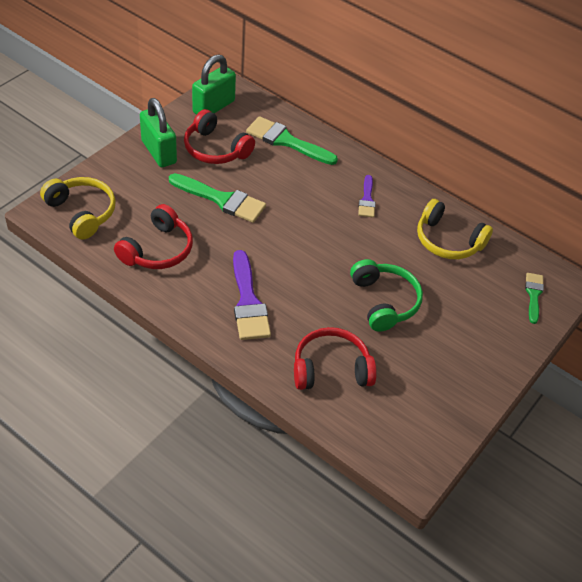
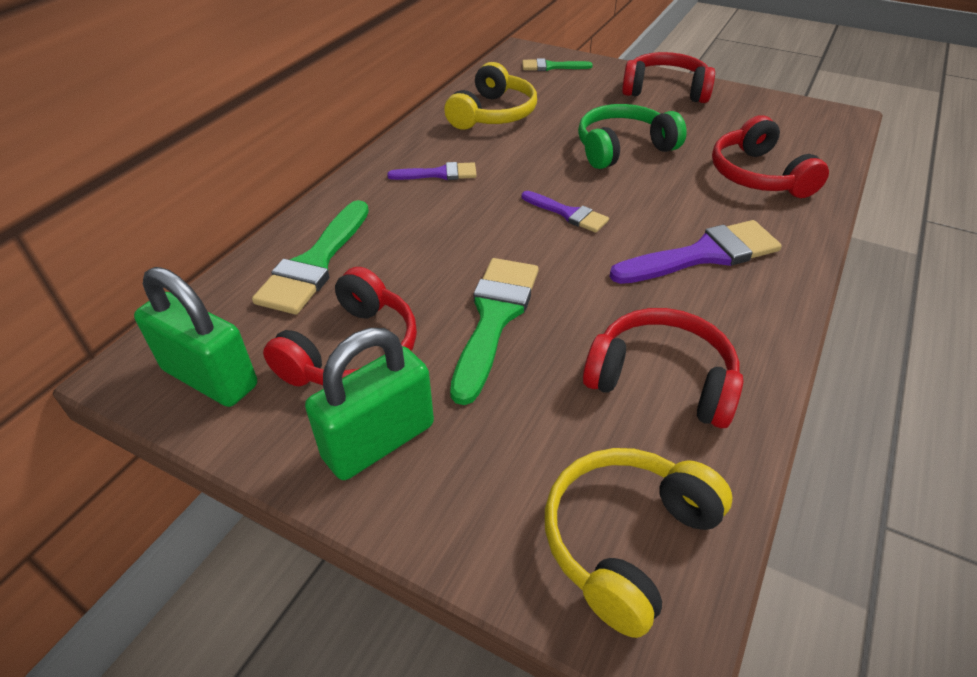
camera: 95 degrees left, 5 degrees down
(307, 250) = (568, 213): none -> purple brush
(480, 361) = (665, 90): none -> red headphones

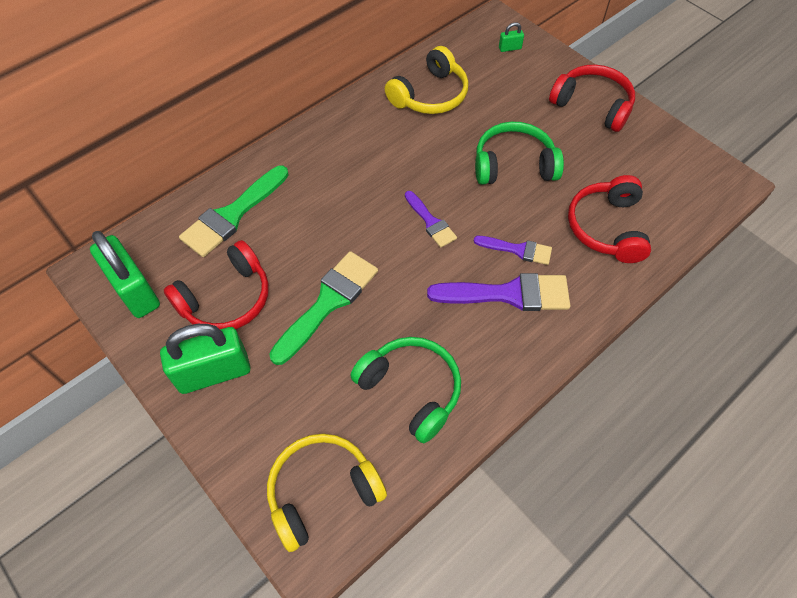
camera: 20 degrees right, 15 degrees up
(439, 174) = (355, 152): purple brush -> purple brush (517, 250)
(551, 67) = (510, 48): green brush -> green padlock
(661, 379) = (411, 390): red headphones -> green headphones

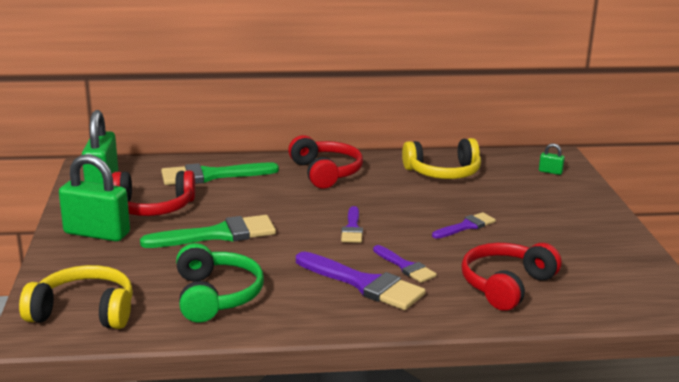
camera: 35 degrees right, 35 degrees down
(513, 165) = (466, 226): green headphones -> purple brush
(592, 105) = (589, 221): red headphones -> red headphones (325, 172)

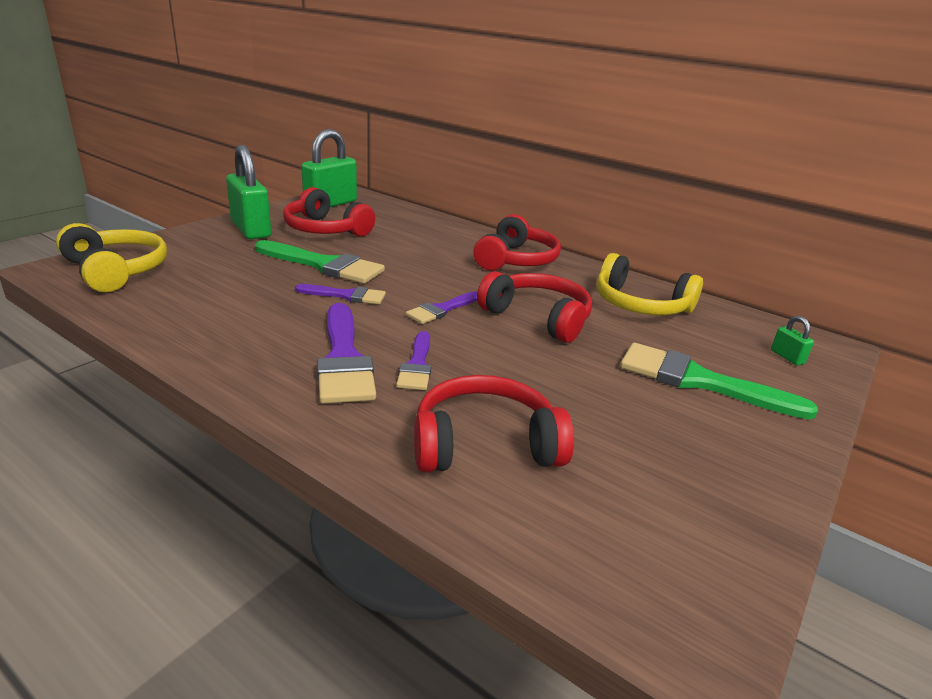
camera: 40 degrees right, 5 degrees up
(211, 175) = (416, 227): green brush -> green brush (699, 381)
(216, 296) = (214, 305): green headphones -> none
(409, 207) = (538, 318): none -> red headphones
(466, 226) = (564, 361): purple brush -> purple brush (346, 295)

